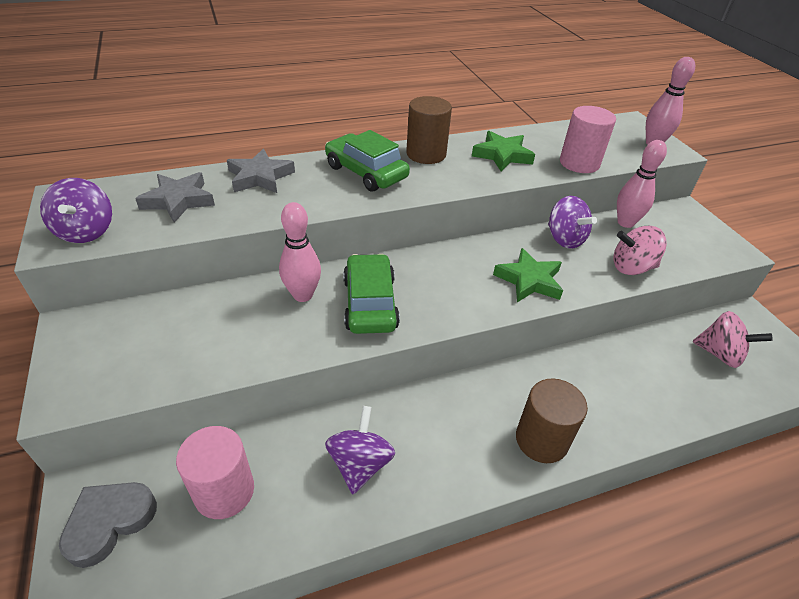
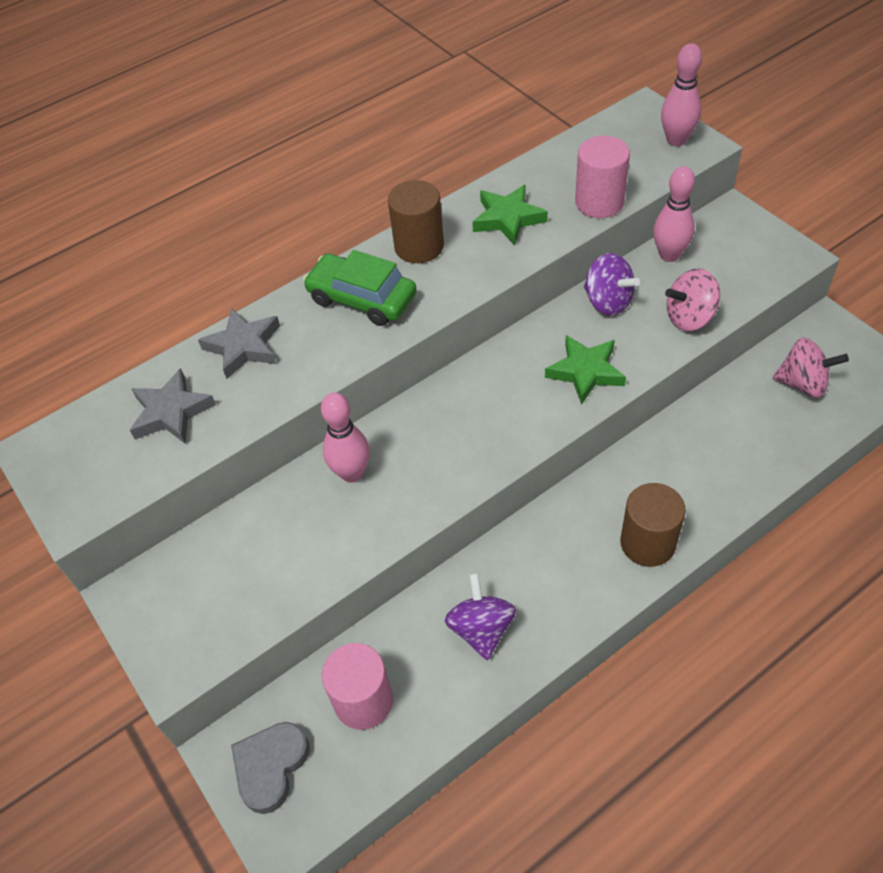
camera: 10 degrees left, 10 degrees up
(86, 231) = (97, 488): purple spinning top -> none
(370, 303) = (428, 458): green car -> none

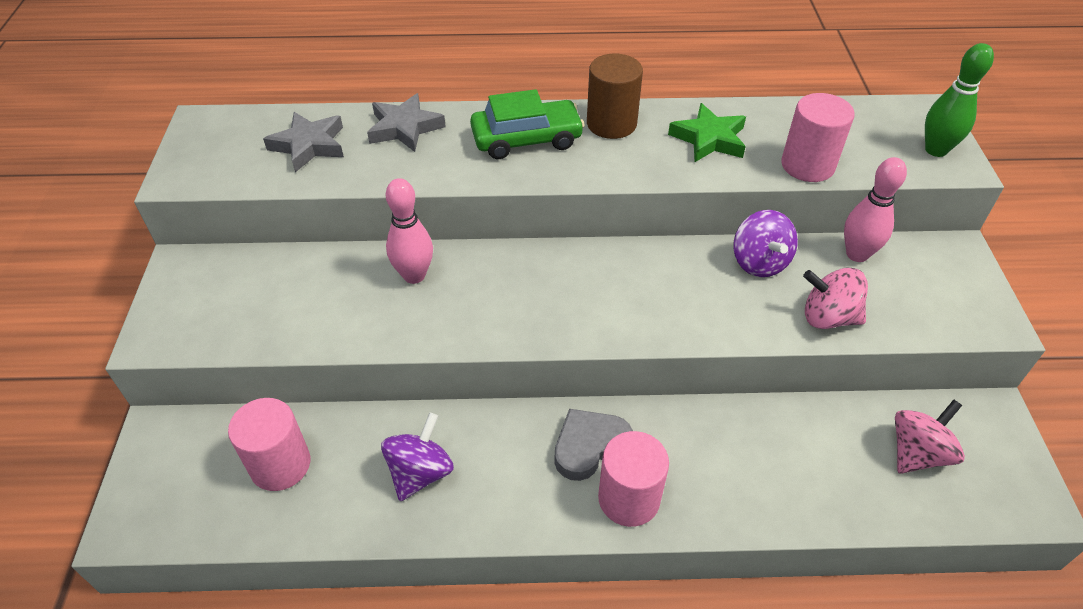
camera: 30 degrees right, 5 degrees down
(271, 767) = (172, 466): grey heart -> grey heart (590, 446)
(362, 298) = (526, 139): green car -> green car turned 105 degrees clockwise
(586, 371) = (683, 308): green star -> none
(647, 543) = (629, 499): brown cylinder -> pink cylinder
(676, 140) = (936, 150): pink bowling pin -> green bowling pin
(803, 383) = (917, 453): pink spinning top -> pink spinning top turned 90 degrees counterclockwise

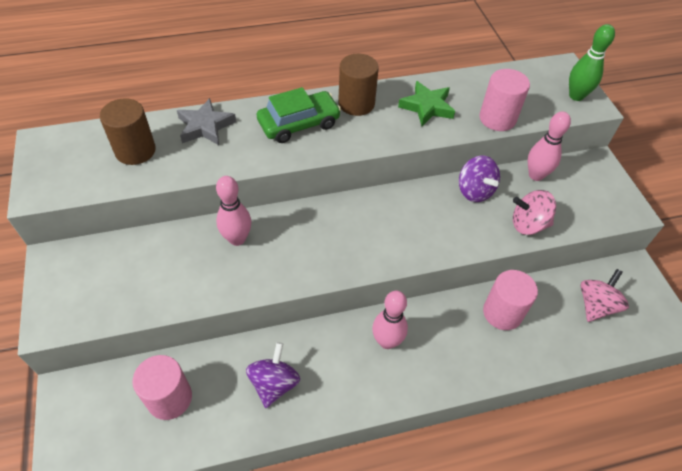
camera: 15 degrees left, 5 degrees up
(309, 145) = (135, 151): grey star -> brown cylinder
(590, 446) = (387, 341): grey heart -> pink bowling pin
(629, 499) = (422, 374): pink cylinder -> pink cylinder (502, 313)

